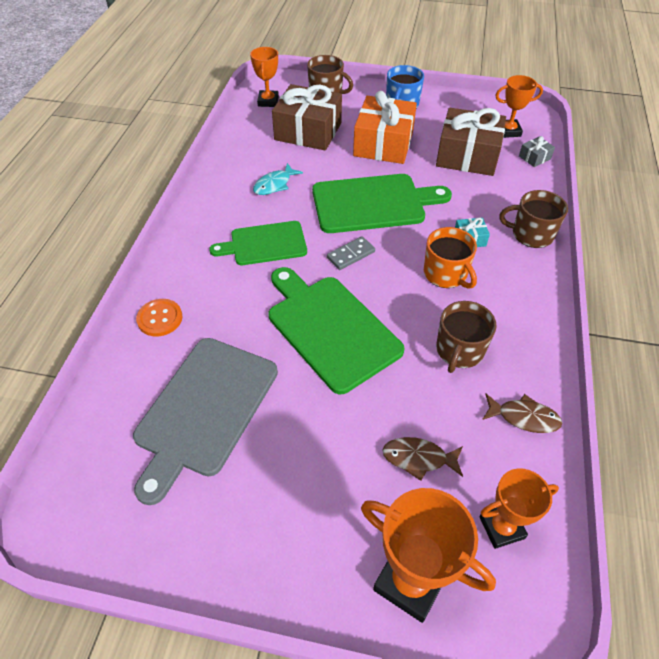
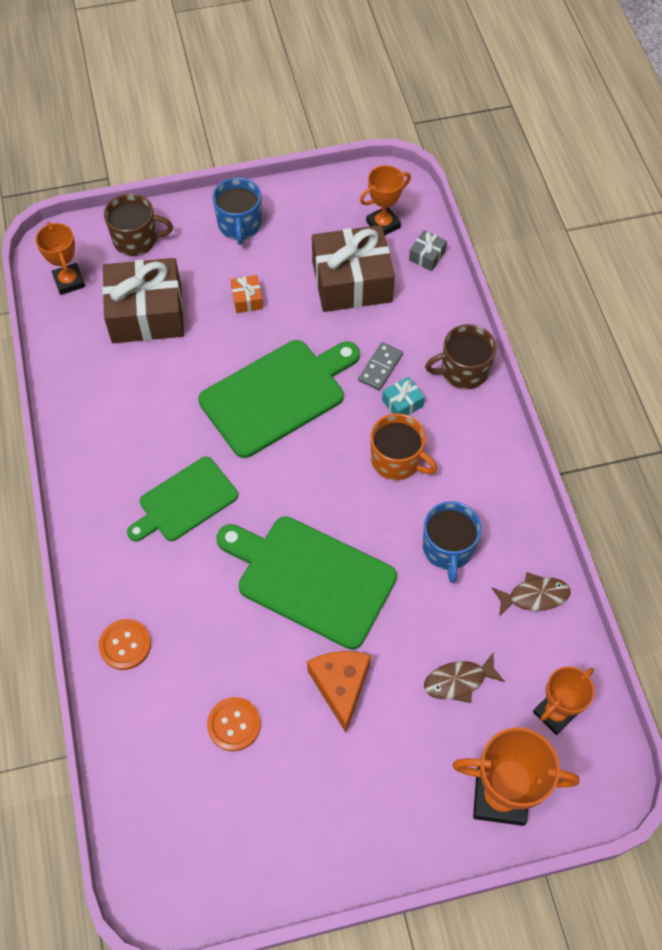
camera: 25 degrees left, 10 degrees up
(204, 409) = (234, 724): grey cutting board -> orange button
(274, 184) = (150, 412): turquoise fish -> none
(310, 418) = (340, 686): none -> orange cheese
(351, 255) = (287, 477): grey domino -> grey domino (380, 368)
(383, 144) = (247, 299): orange gift -> orange gift, size x0.42
(459, 350) = (448, 549): brown mug -> blue mug

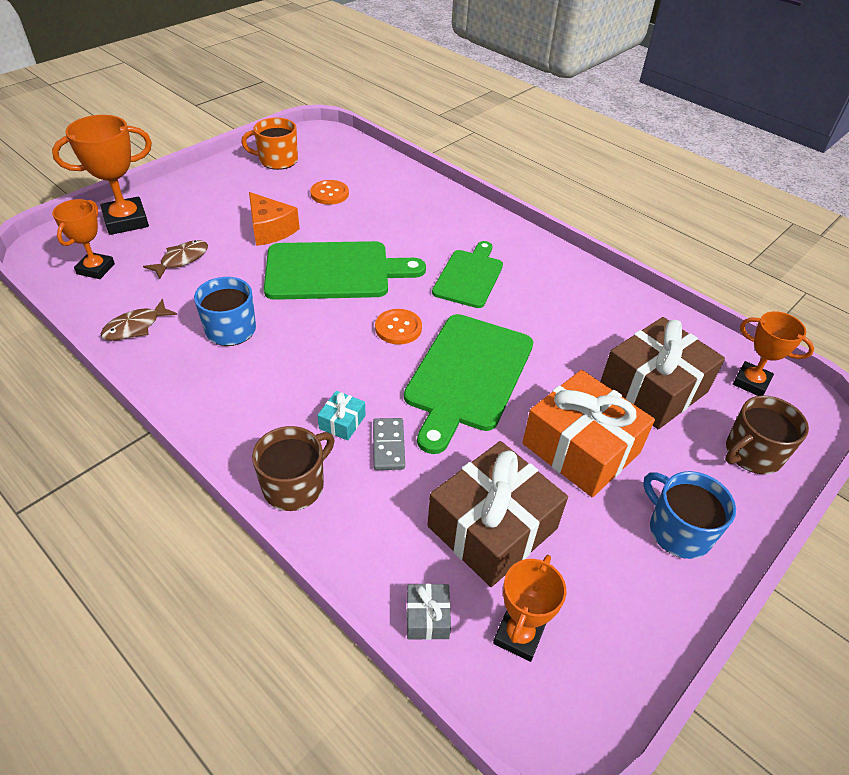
camera: 145 degrees right, 15 degrees down
(125, 645) = (431, 200): orange button -> orange button (398, 328)
(247, 299) = (581, 448): orange gift -> orange gift, size x2.39
(397, 460) = (316, 372): orange mug -> orange mug (277, 160)

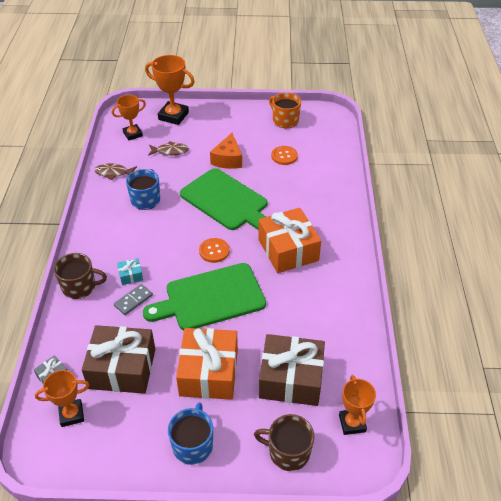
camera: 50 degrees right, 0 degrees up
(469, 276) = (288, 250): green cutting board -> orange gift

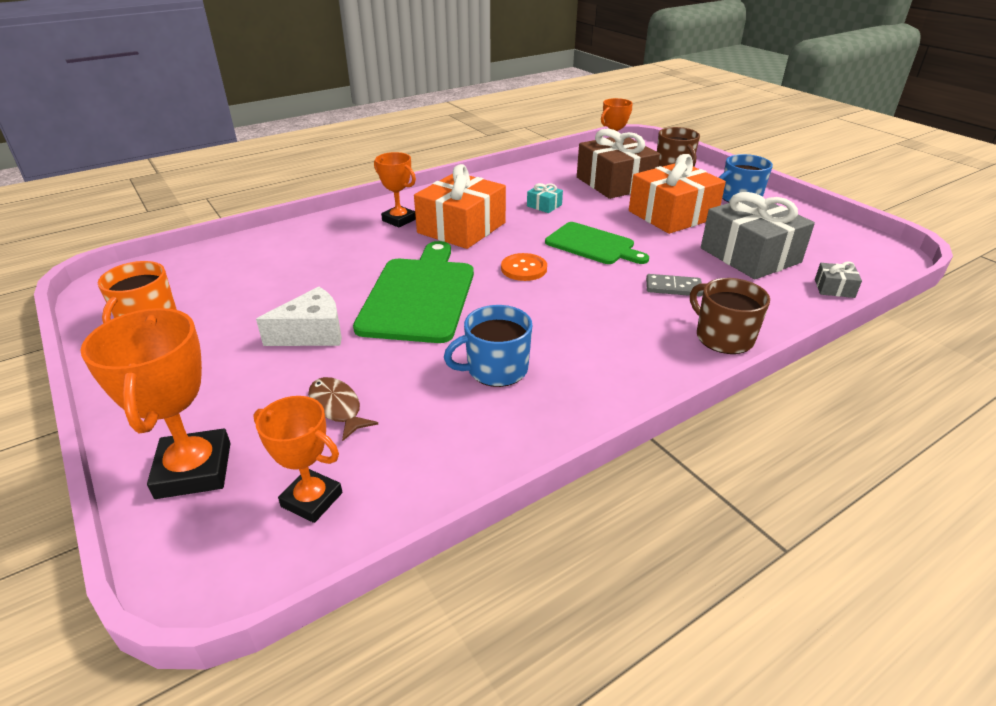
camera: 125 degrees left, 10 degrees down
(71, 414) = (835, 258): orange trophy -> orange trophy (399, 220)
(113, 173) = (469, 449): brown fish -> none
(122, 368) = (750, 255): brown gift -> grey gift
(130, 275) = (645, 307): turquoise gift -> turquoise gift (544, 205)
(210, 298) = (592, 245): green cutting board -> green cutting board, size x0.65
(228, 159) = (312, 333): orange cheese -> white cheese
(284, 156) = (264, 287): orange button -> none

